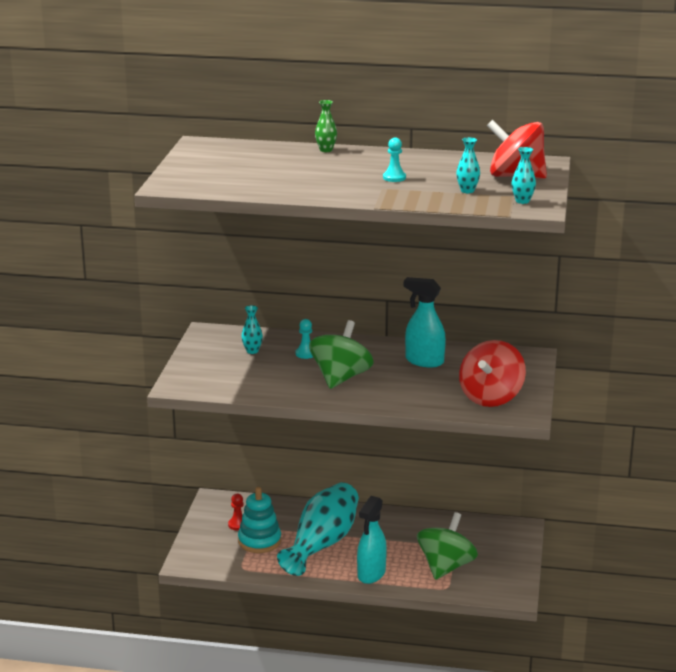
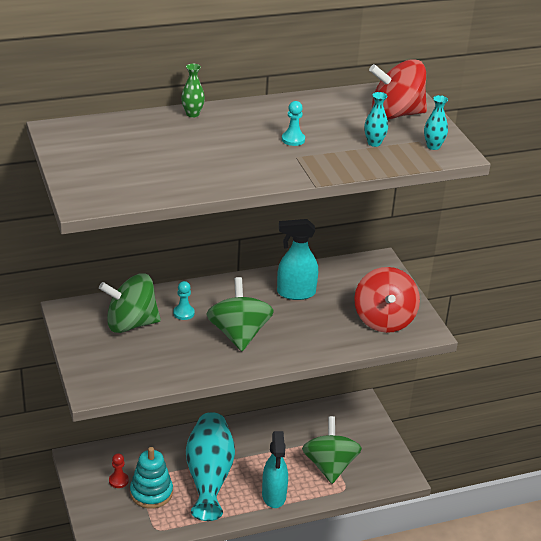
camera: 30 degrees left, 10 degrees up
(252, 351) = (131, 324): turquoise vase -> green spinning top

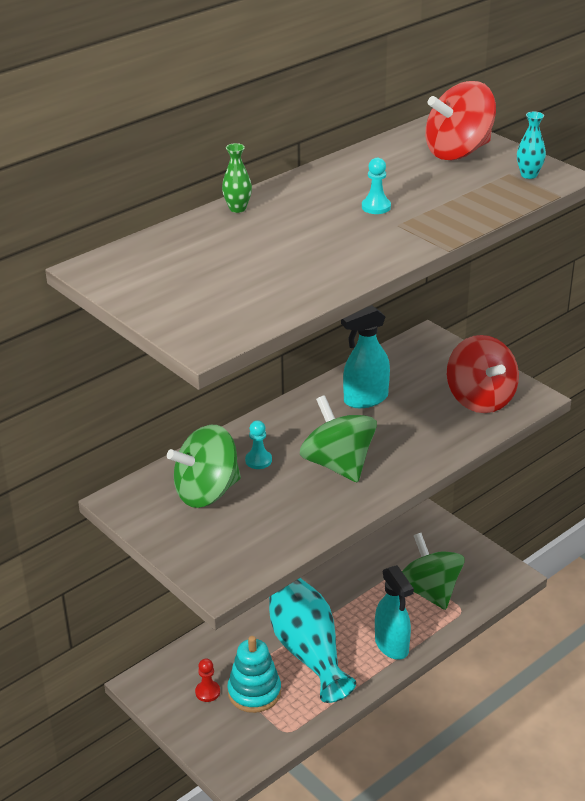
camera: 20 degrees left, 0 degrees up
(374, 143) = (465, 188): turquoise vase -> none

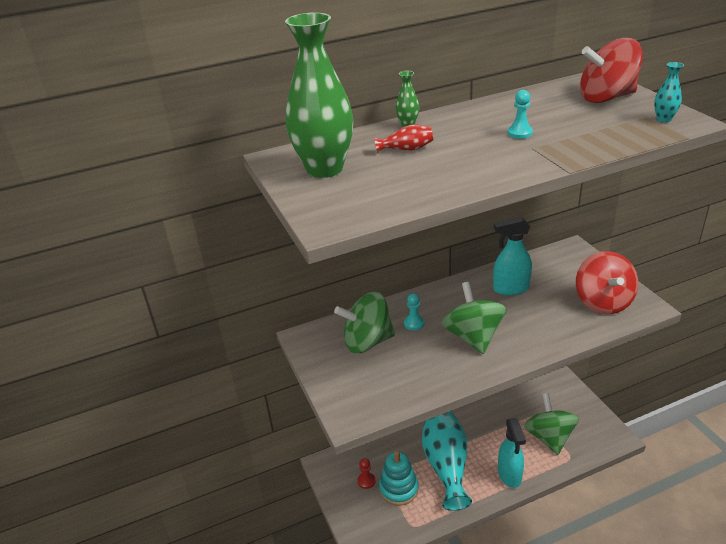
camera: 20 degrees right, 0 degrees up
(164, 276) = (324, 169): none -> green vase
(252, 241) = (406, 149): none -> red vase

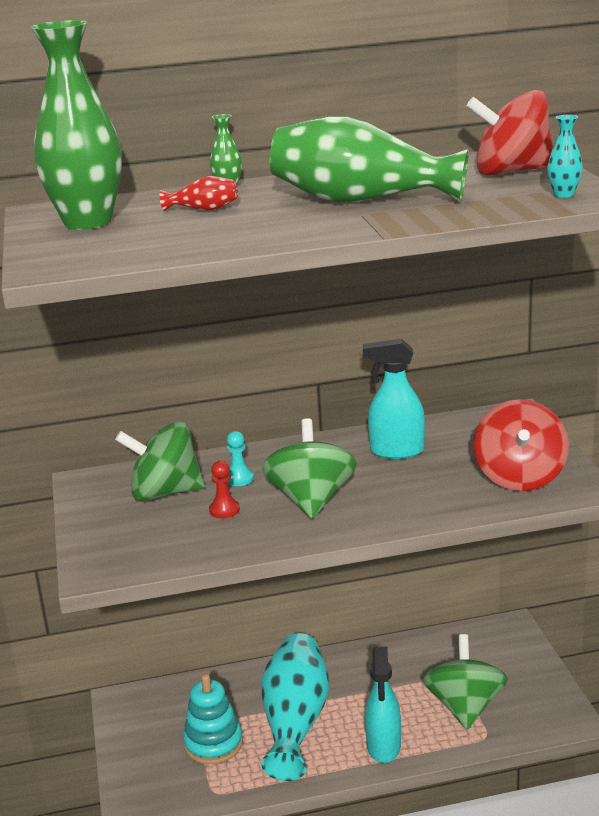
camera: 10 degrees right, 10 degrees down
(366, 481) = (171, 728): red pawn -> red pawn (224, 510)
(520, 133) = (361, 200): turquoise pawn -> green vase

